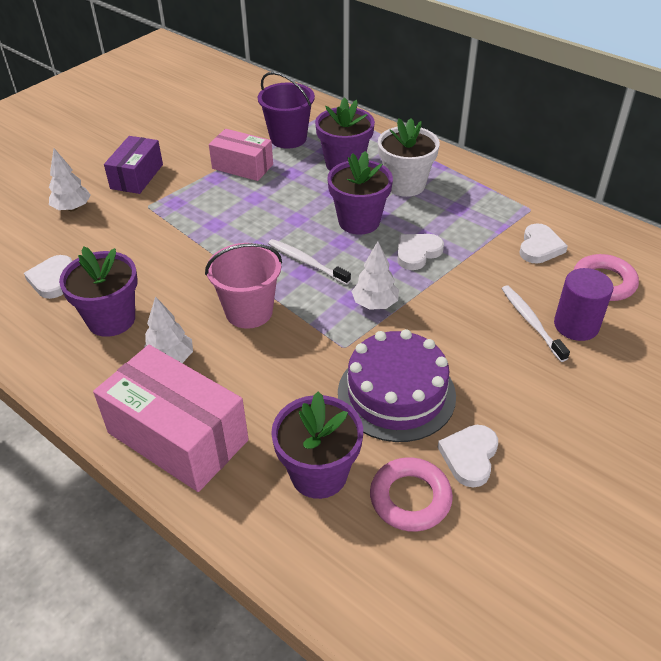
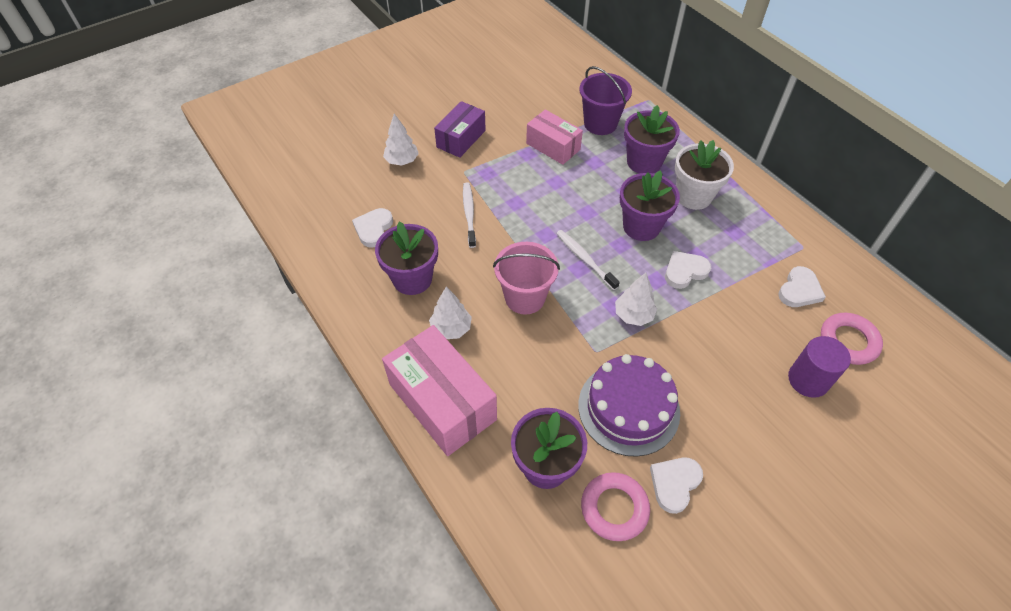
camera: 15 degrees right, 10 degrees up
(531, 322) = (767, 366): white toothbrush -> white toothbrush (469, 214)

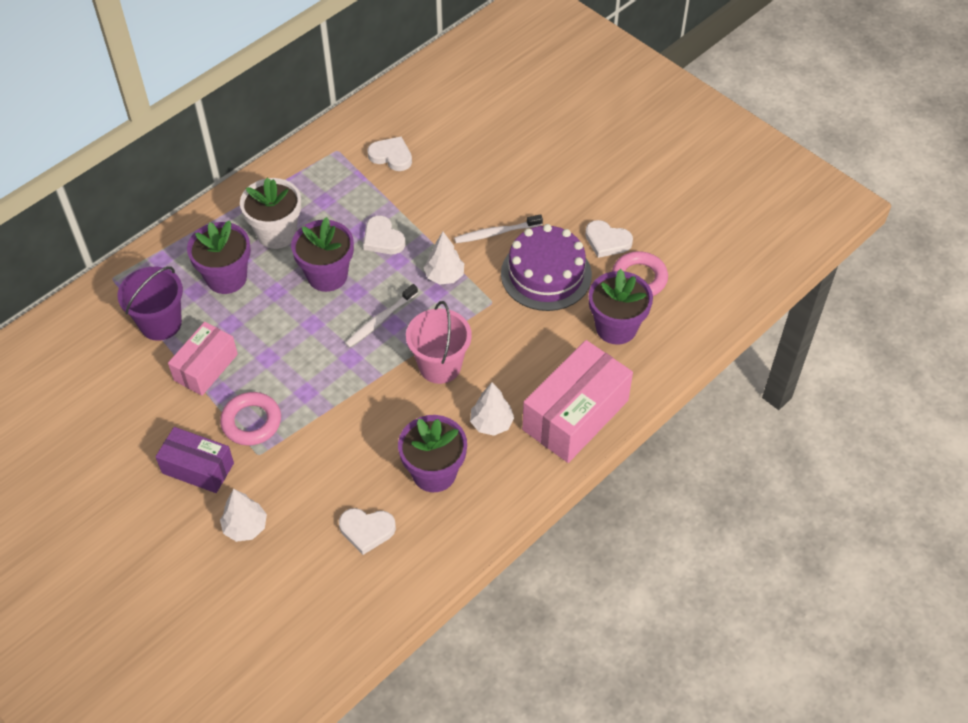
camera: 100 degrees left, 0 degrees up
(469, 214) = (329, 436): white toothbrush -> white toothbrush (496, 233)
(808, 380) = (488, 156): purple cylinder -> none
(848, 341) = (442, 128): pink ring -> pink ring (251, 422)

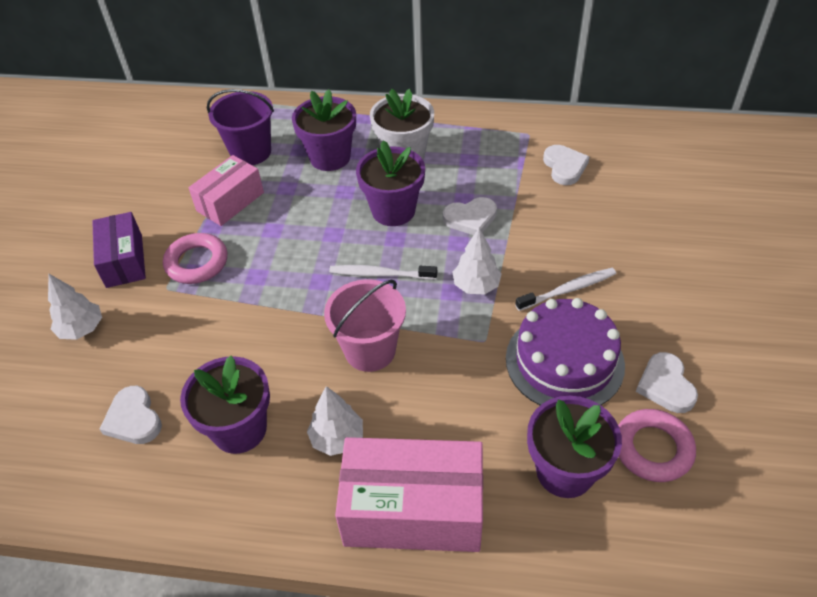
camera: 55 degrees right, 5 degrees down
(206, 367) = (230, 201): pink box -> pink box turned 45 degrees counterclockwise
(383, 239) = (470, 218): white heart -> white heart turned 120 degrees counterclockwise
(496, 233) = (568, 290): white toothbrush -> white toothbrush turned 120 degrees clockwise

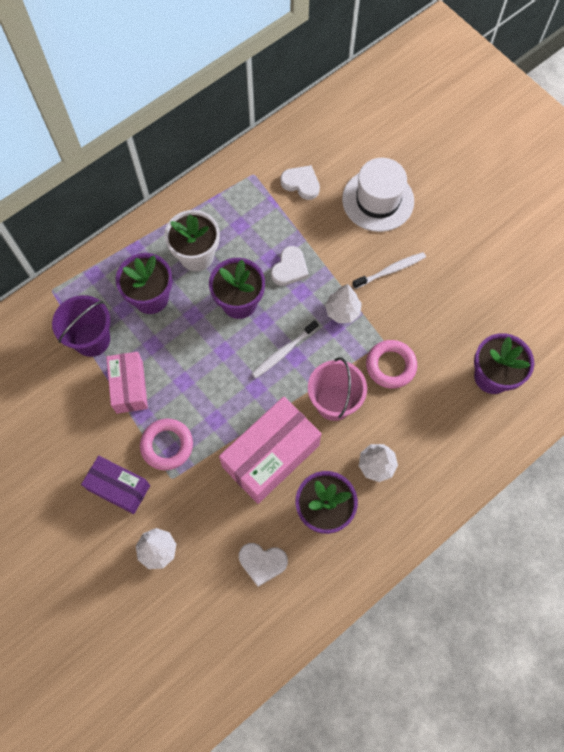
camera: 50 degrees left, 20 degrees up
(413, 510) = (451, 463): pink box -> pink box (271, 456)
(564, 361) = (433, 316): purple cake -> none
(568, 290) = (390, 270): white toothbrush -> white toothbrush turned 45 degrees clockwise
(627, 227) = (378, 200): none -> white hat
(652, 449) = (515, 327): pink ring -> pink ring (390, 366)
(665, 385) = (489, 287): white heart -> none

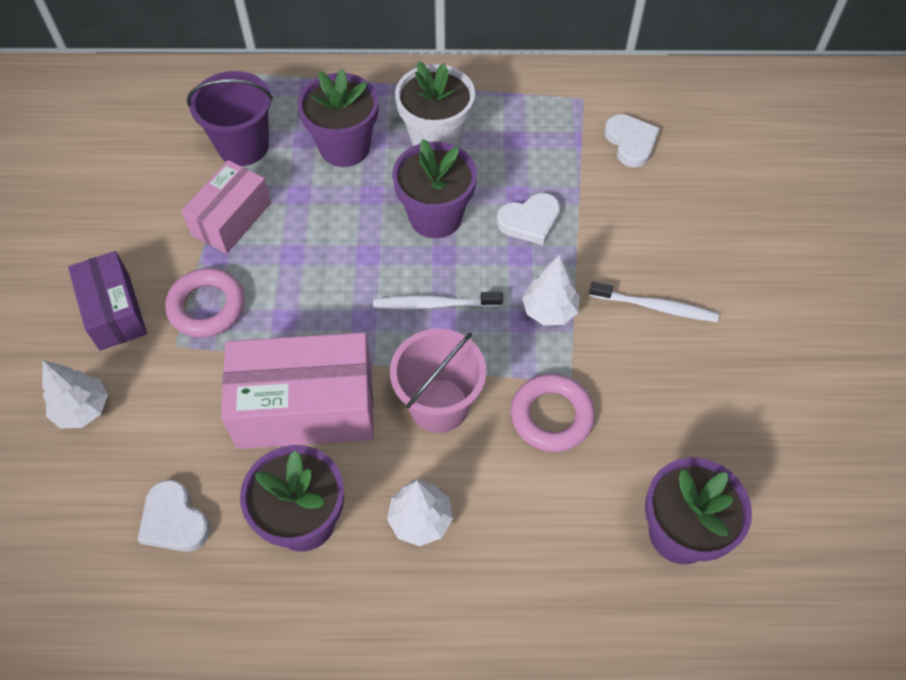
camera: 40 degrees right, 10 degrees down
(378, 200) = (712, 219): white hat -> none

